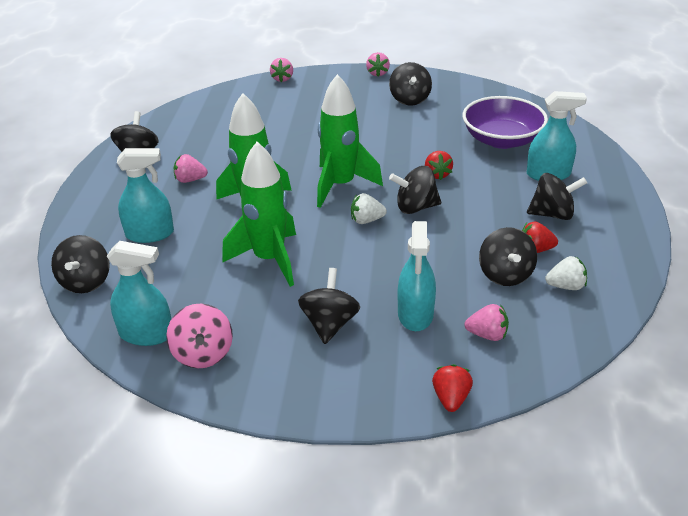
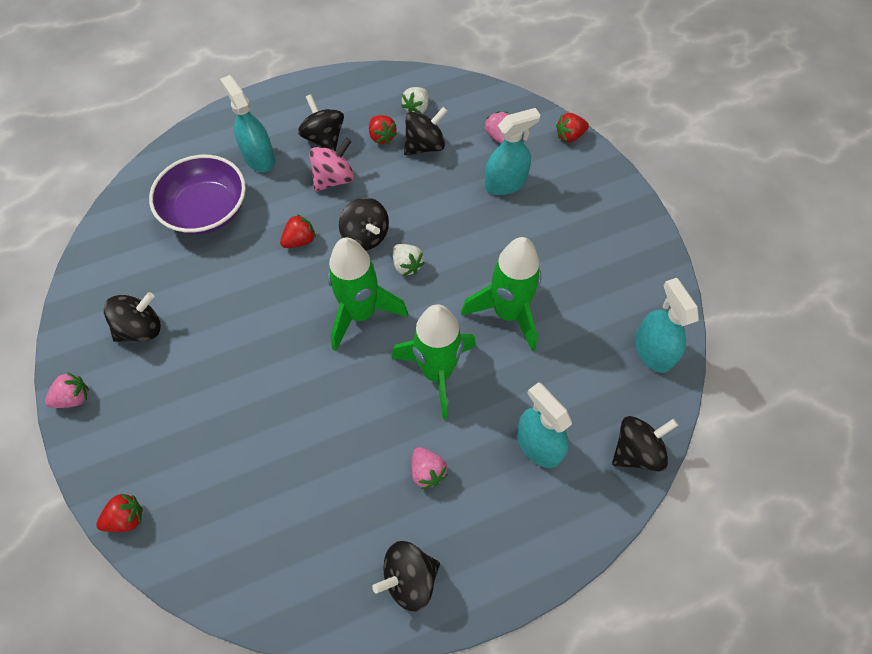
camera: 120 degrees left, 25 degrees up
(203, 354) = (640, 296): pink spinning top -> pink spinning top (334, 179)
(282, 79) = (127, 518): pink strawberry -> red strawberry
(330, 324) = (552, 230): black spinning top -> none
(566, 286) = (416, 109): white strawberry -> white strawberry turned 120 degrees counterclockwise

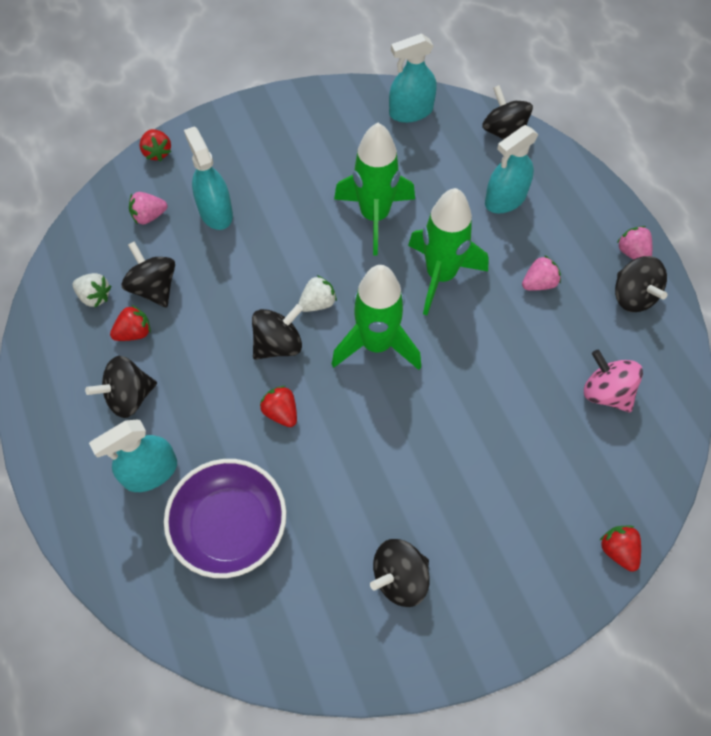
camera: 90 degrees left, 0 degrees up
(74, 397) = (492, 641): pink strawberry -> pink strawberry (632, 252)
(141, 328) = (400, 578): black spinning top -> black spinning top turned 90 degrees counterclockwise
(334, 179) = (194, 381): pink spinning top -> pink spinning top (606, 392)

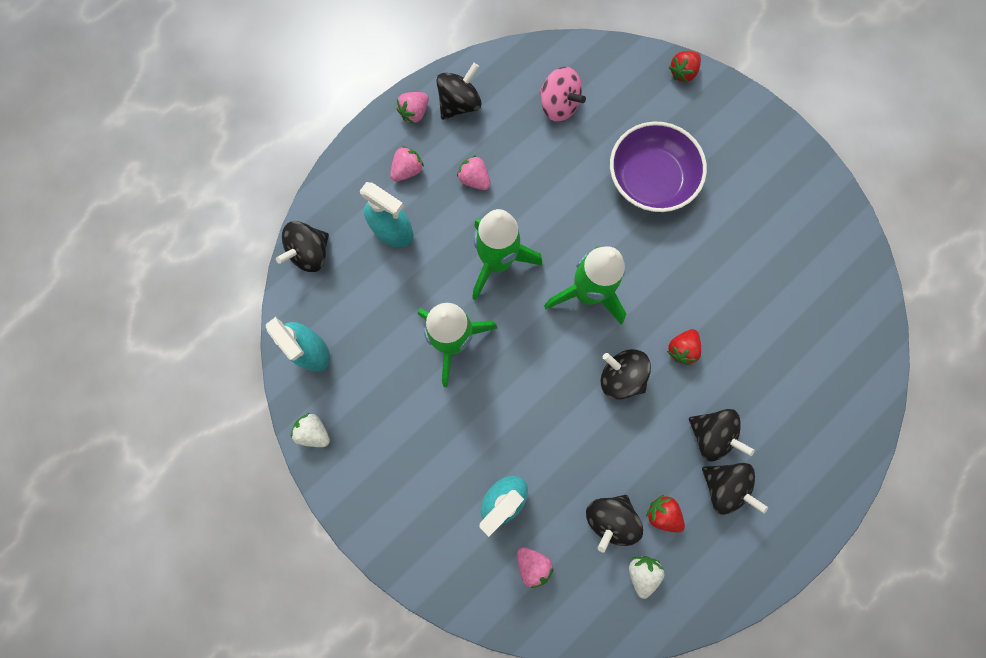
camera: 110 degrees left, 15 degrees up
(150, 472) = (778, 434): turquoise spray bottle -> none
(157, 152) = (451, 596): red strawberry -> none
(230, 526) = (791, 349): purple bowl -> purple bowl (650, 179)
(318, 303) = (566, 358): white strawberry -> white strawberry (314, 432)
(400, 578) = (770, 211): black spinning top -> black spinning top (711, 435)
(567, 228) = (407, 170): none -> pink strawberry
(606, 392) = (558, 106): pink spinning top -> pink spinning top turned 75 degrees counterclockwise

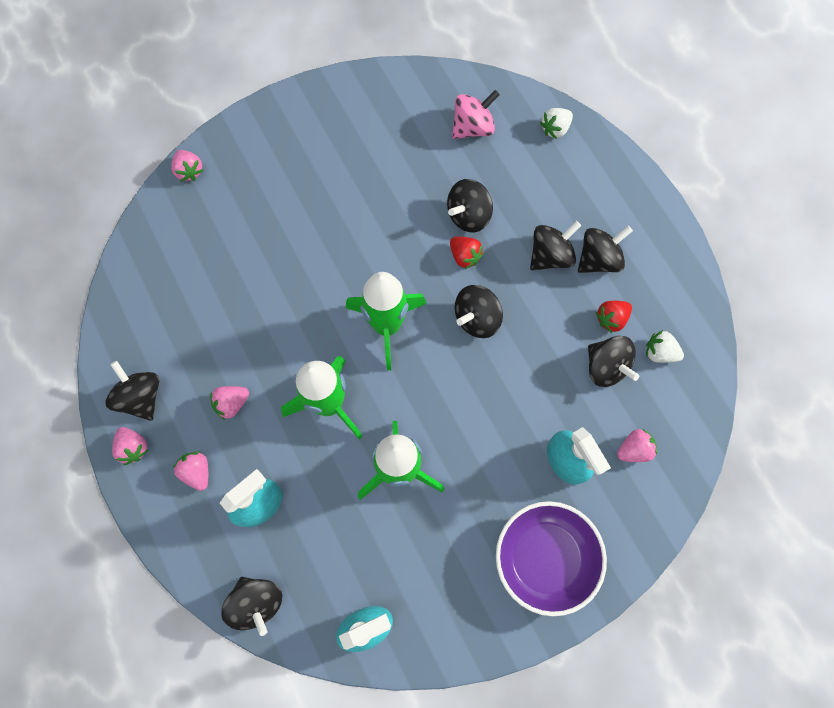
camera: 75 degrees left, 5 degrees down
(314, 432) = (455, 642): white strawberry -> white strawberry (555, 129)
(558, 106) = (181, 297): pink spinning top -> pink spinning top (473, 127)
(650, 179) = (289, 234): purple bowl -> purple bowl (545, 558)
(682, 73) = (189, 171): red strawberry -> pink strawberry
(727, 341) = (468, 215): none -> black spinning top

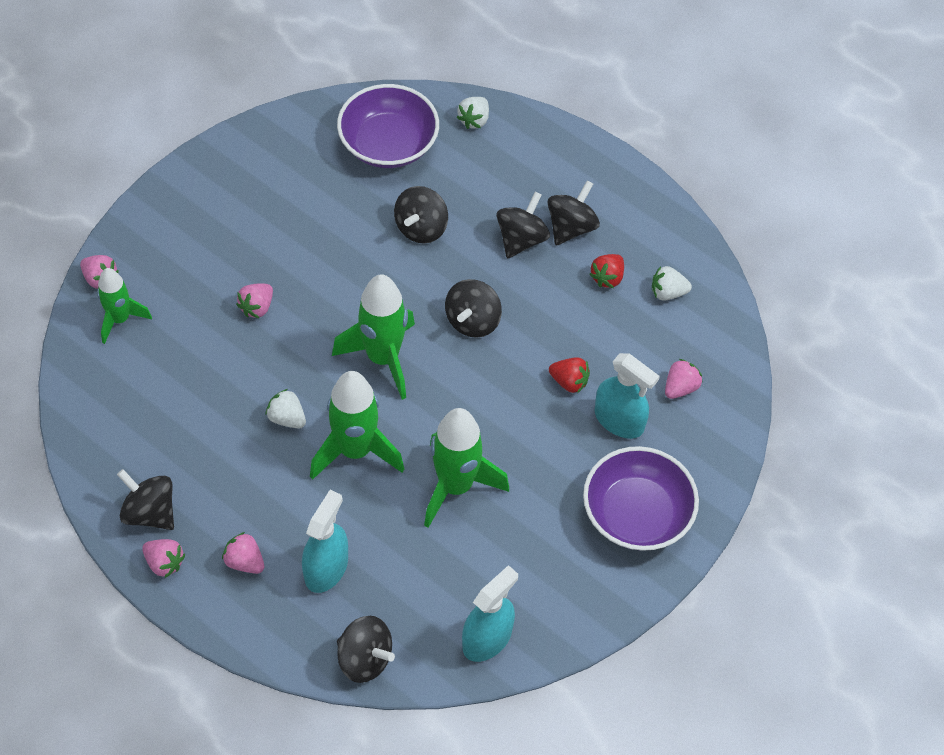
camera: 25 degrees left, 15 degrees down
(190, 213) = (120, 319): none -> green rocket
(232, 403) = (252, 485): pink strawberry -> pink strawberry (257, 307)
(285, 352) = (287, 418): none -> white strawberry
(464, 256) = (434, 268): red strawberry -> red strawberry (569, 382)
(473, 127) = (388, 144): pink spinning top -> purple bowl
(606, 367) = (621, 323): black spinning top -> none

